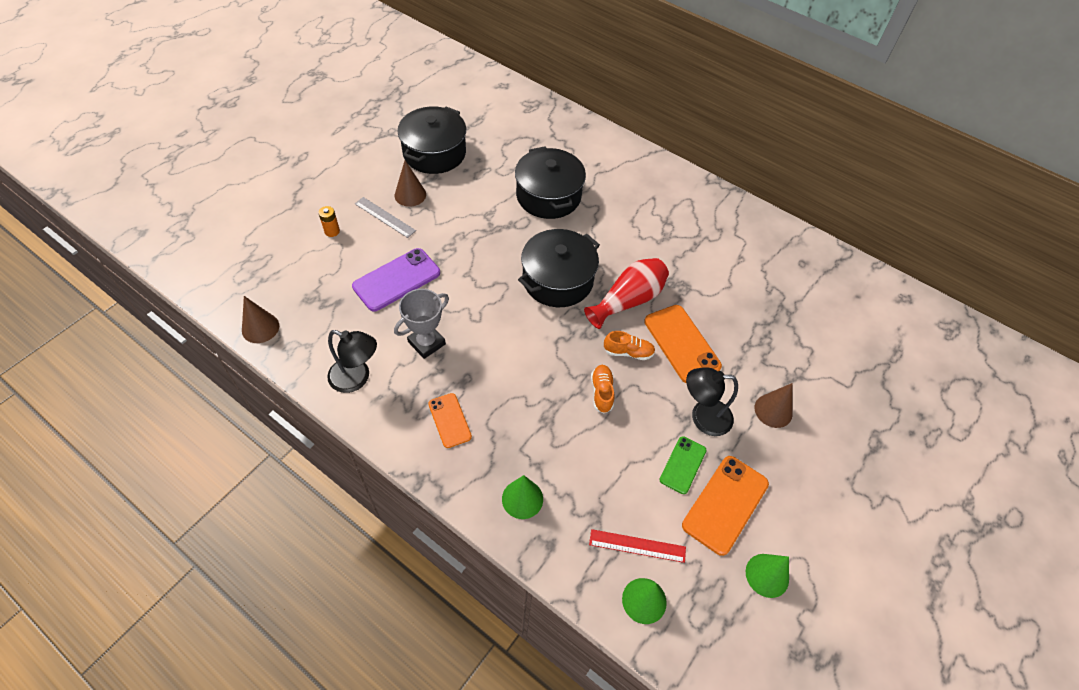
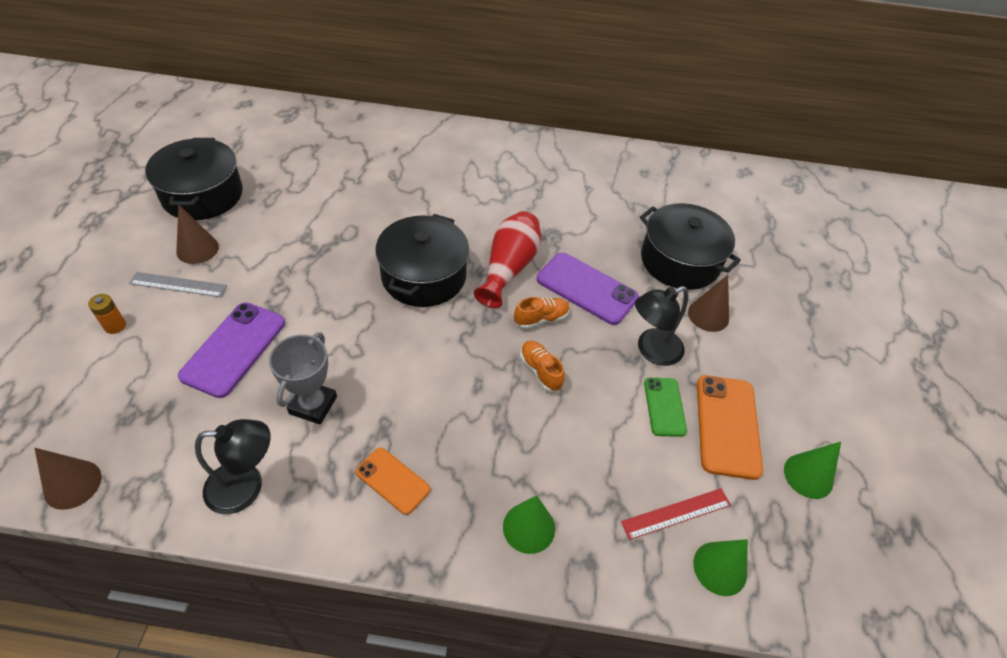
camera: 30 degrees left, 5 degrees down
(548, 196) = (362, 196): black pot -> black pot (680, 261)
(681, 343) = (586, 288): orange phone -> purple phone

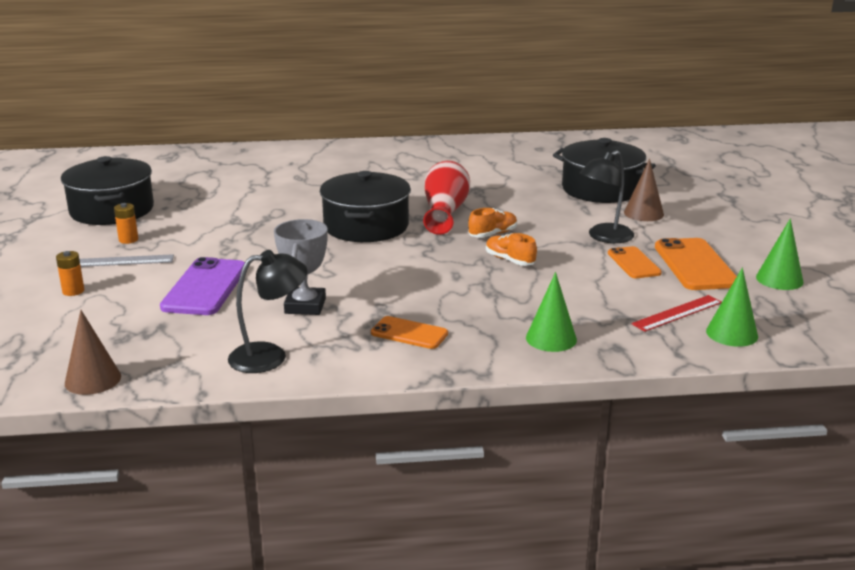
camera: 10 degrees left, 25 degrees down
(197, 249) = (128, 240): brown cone -> orange battery
(586, 288) = (524, 213): purple phone -> none
(664, 407) = (633, 263): green phone -> orange phone

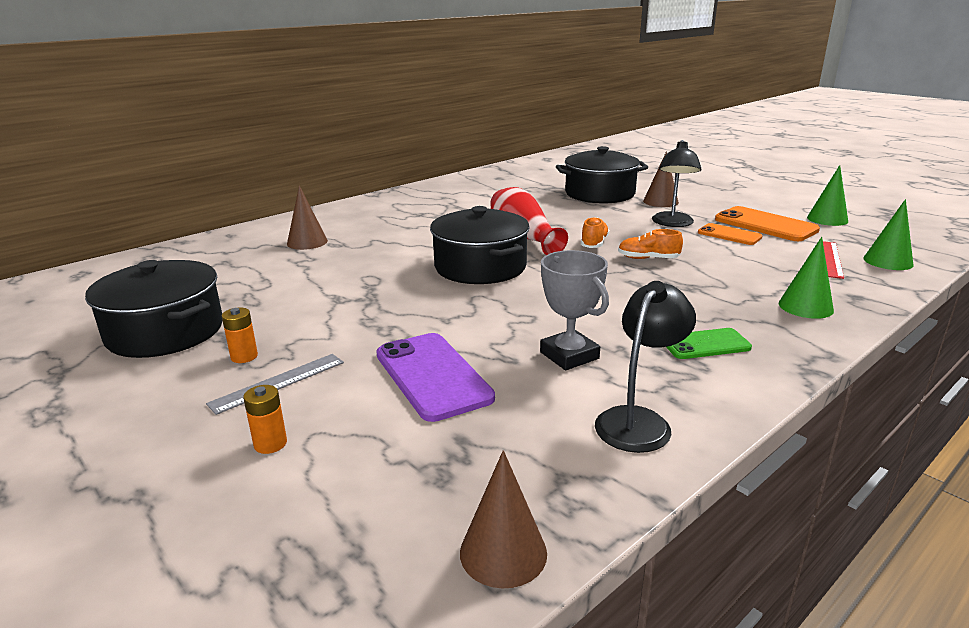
camera: 35 degrees left, 0 degrees up
(283, 170) = (307, 242): none -> brown cone
(409, 333) = (705, 344): orange phone -> green phone

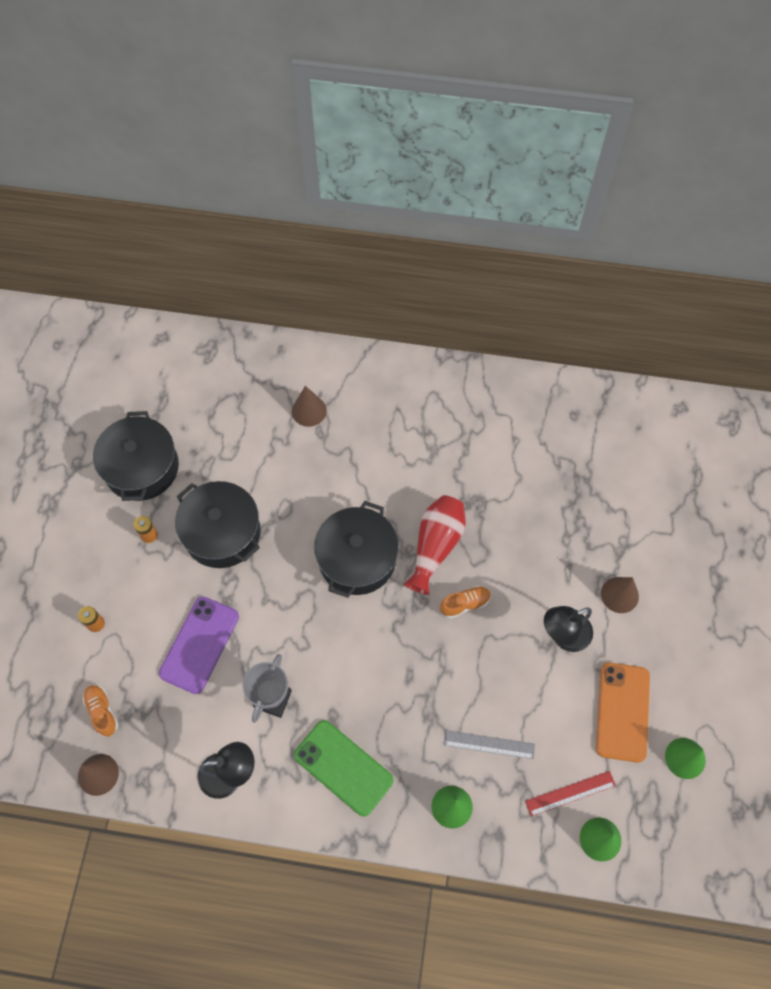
camera: 50 degrees right, 40 degrees up
(278, 382) = (140, 577): grey ruler -> grey ruler (489, 744)
(600, 194) = (599, 531): black pot -> black pot (222, 533)
(648, 258) = (463, 660): orange shoe -> orange shoe (102, 712)
(705, 344) = (343, 767): green phone -> green phone, size x1.66
(729, 235) = (569, 694): orange phone -> none

